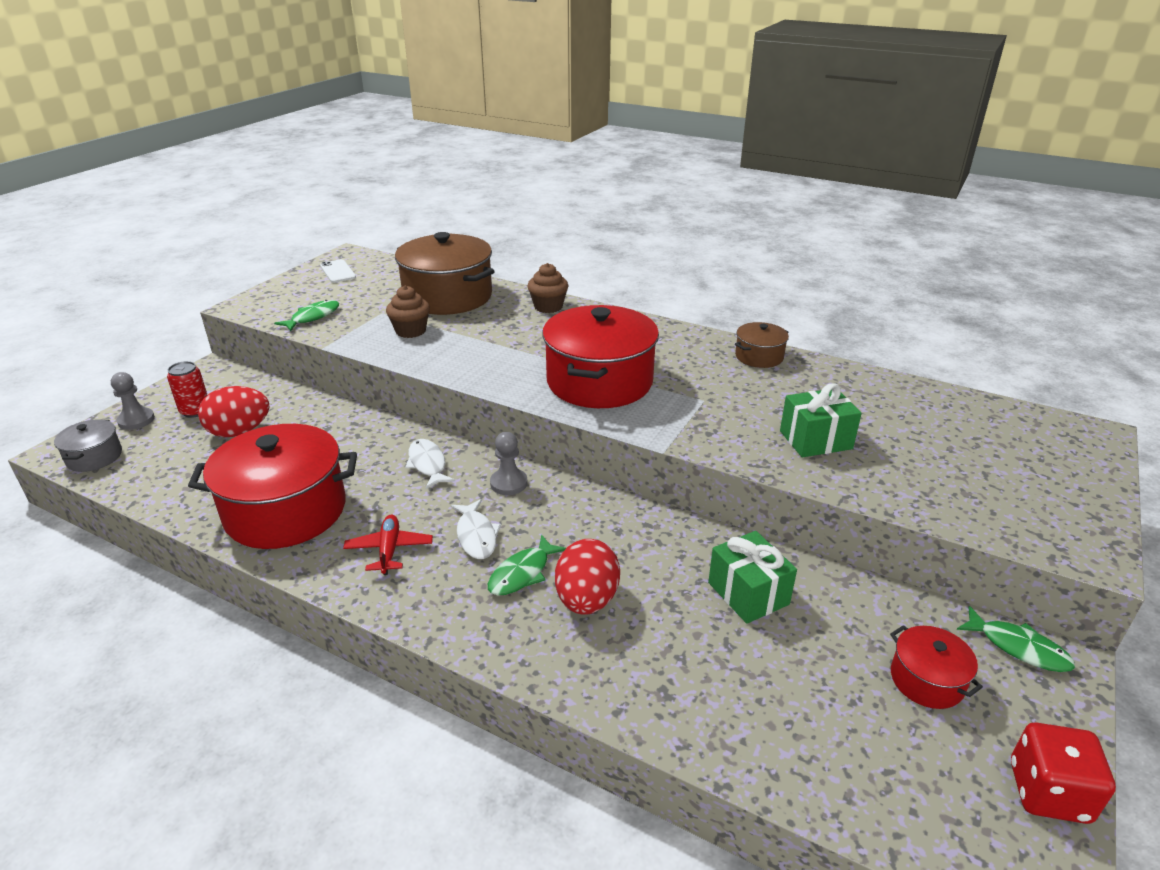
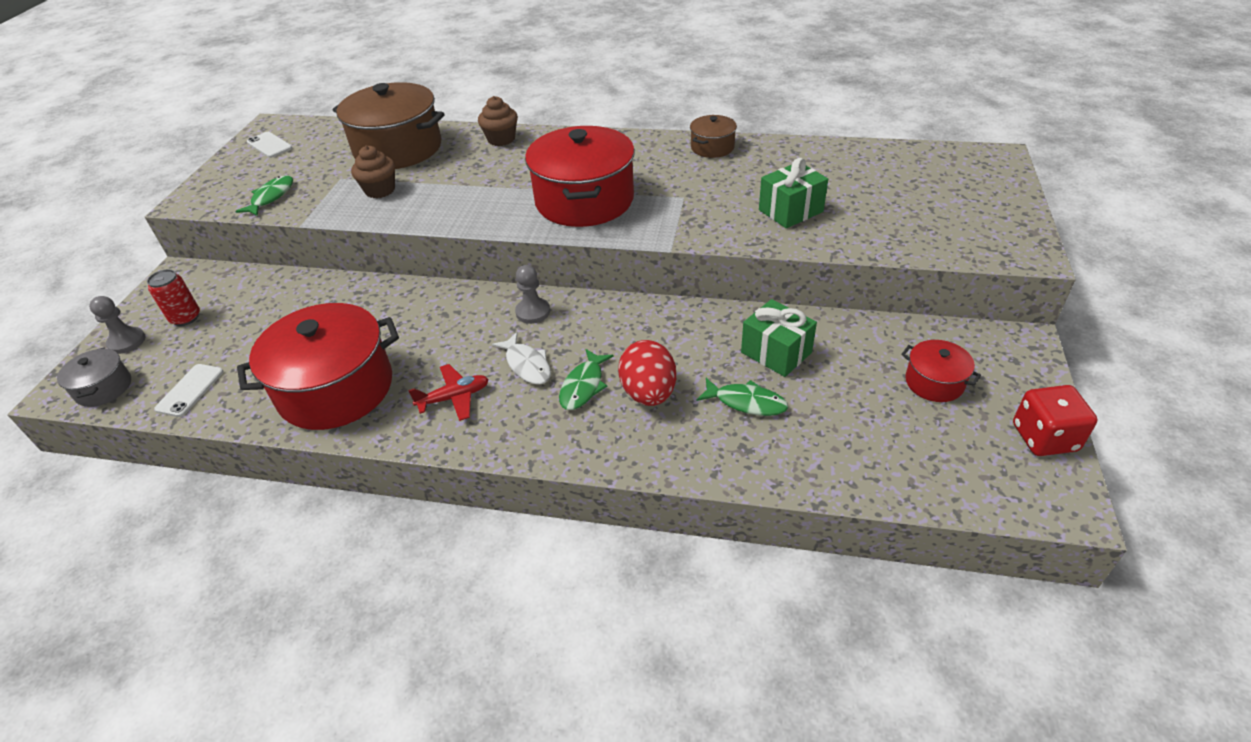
camera: 15 degrees left, 10 degrees up
(161, 478) = (190, 390): none -> white phone
(239, 431) = (245, 327): red egg -> none
(389, 550) = (454, 397): red plane -> red plane turned 90 degrees clockwise
(428, 464) = (449, 313): white fish -> none
(1018, 647) = (989, 339): green fish -> green fish (746, 402)

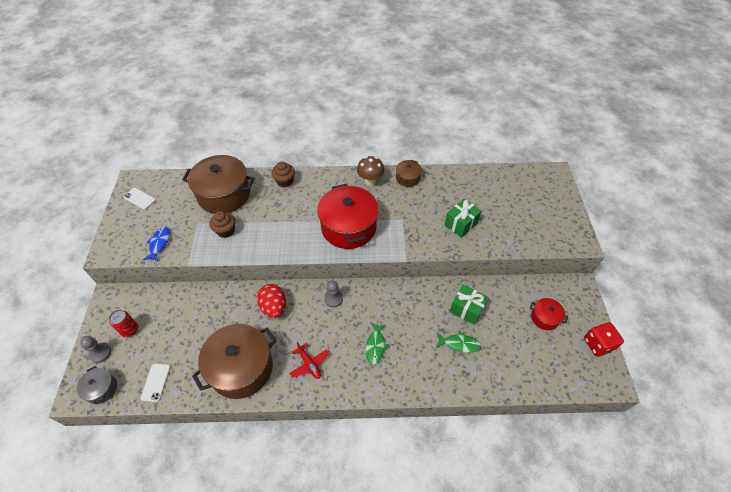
camera: 15 degrees left, 10 degrees up
(271, 197) = (159, 243): green fish -> blue fish
(336, 389) = (241, 368): red pot -> brown pot
(454, 397) = (309, 364): red plane -> red plane turned 90 degrees clockwise
(527, 365) = (341, 336): white fish -> none
(645, 147) = (370, 181): none -> brown mushroom
(648, 393) = (410, 345): red egg -> red egg (274, 307)

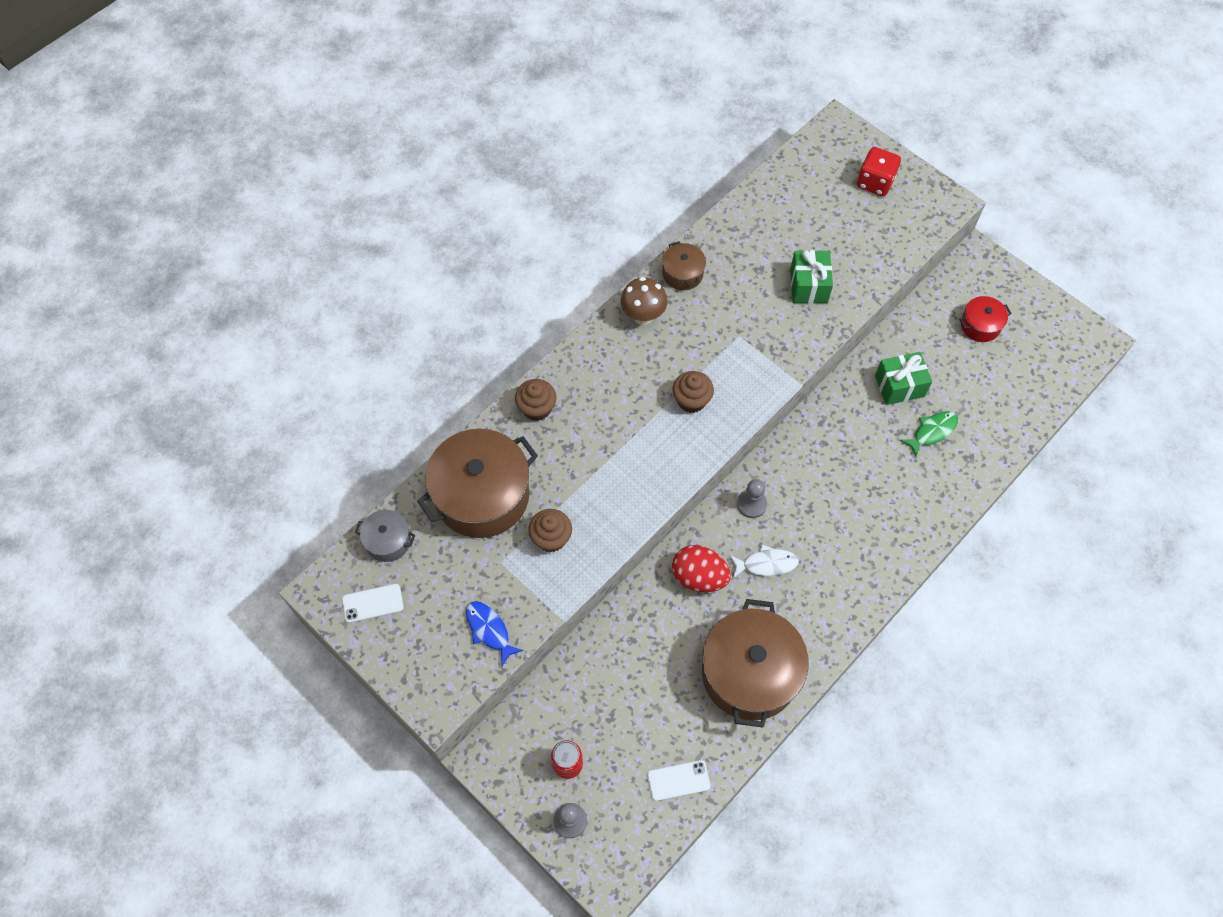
camera: 45 degrees left, 10 degrees up
(101, 389) = (628, 849): grey pot -> grey pot (388, 541)
(156, 382) = (678, 780): white phone -> white phone turned 60 degrees counterclockwise
(308, 329) = (766, 564): none -> white fish
(309, 364) = (813, 598): red plane -> none
(348, 227) = (691, 400): red pot -> brown cupcake
(375, 346) = (855, 513): green fish -> none
(598, 344) = (1052, 310): red dice -> red dice (875, 182)

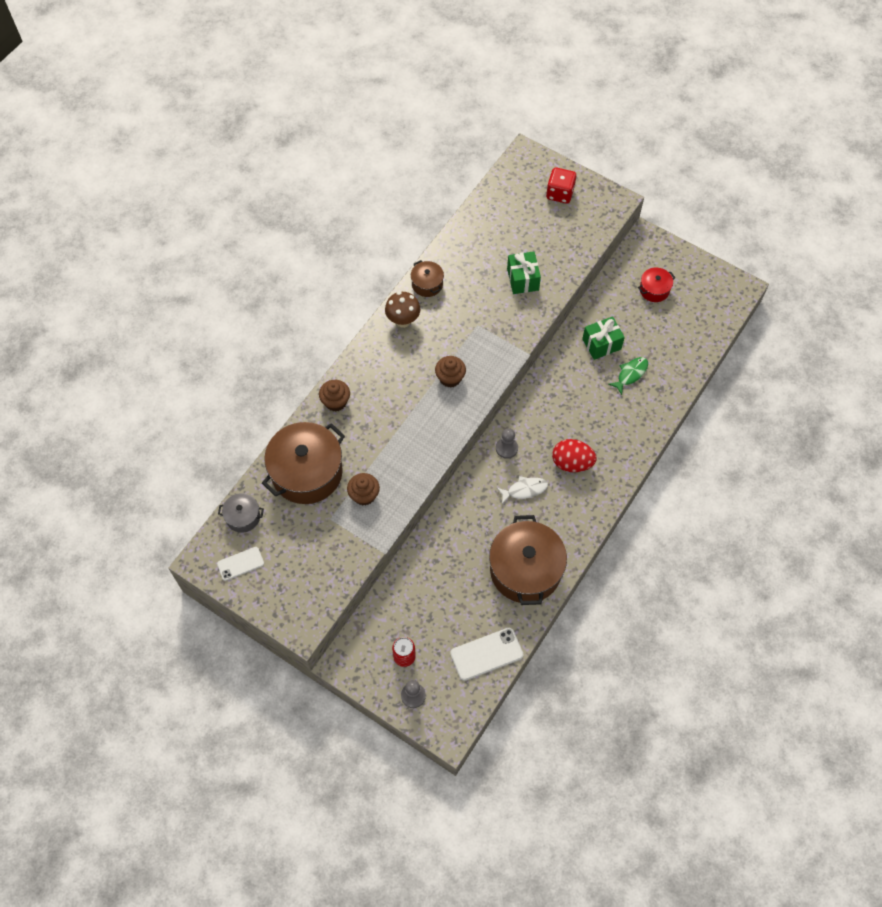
camera: 10 degrees left, 0 degrees up
(489, 630) = (331, 569): blue fish -> none
(678, 780) = (486, 654): white phone -> white phone, size x1.55
(699, 577) = (477, 507): red egg -> red egg (572, 463)

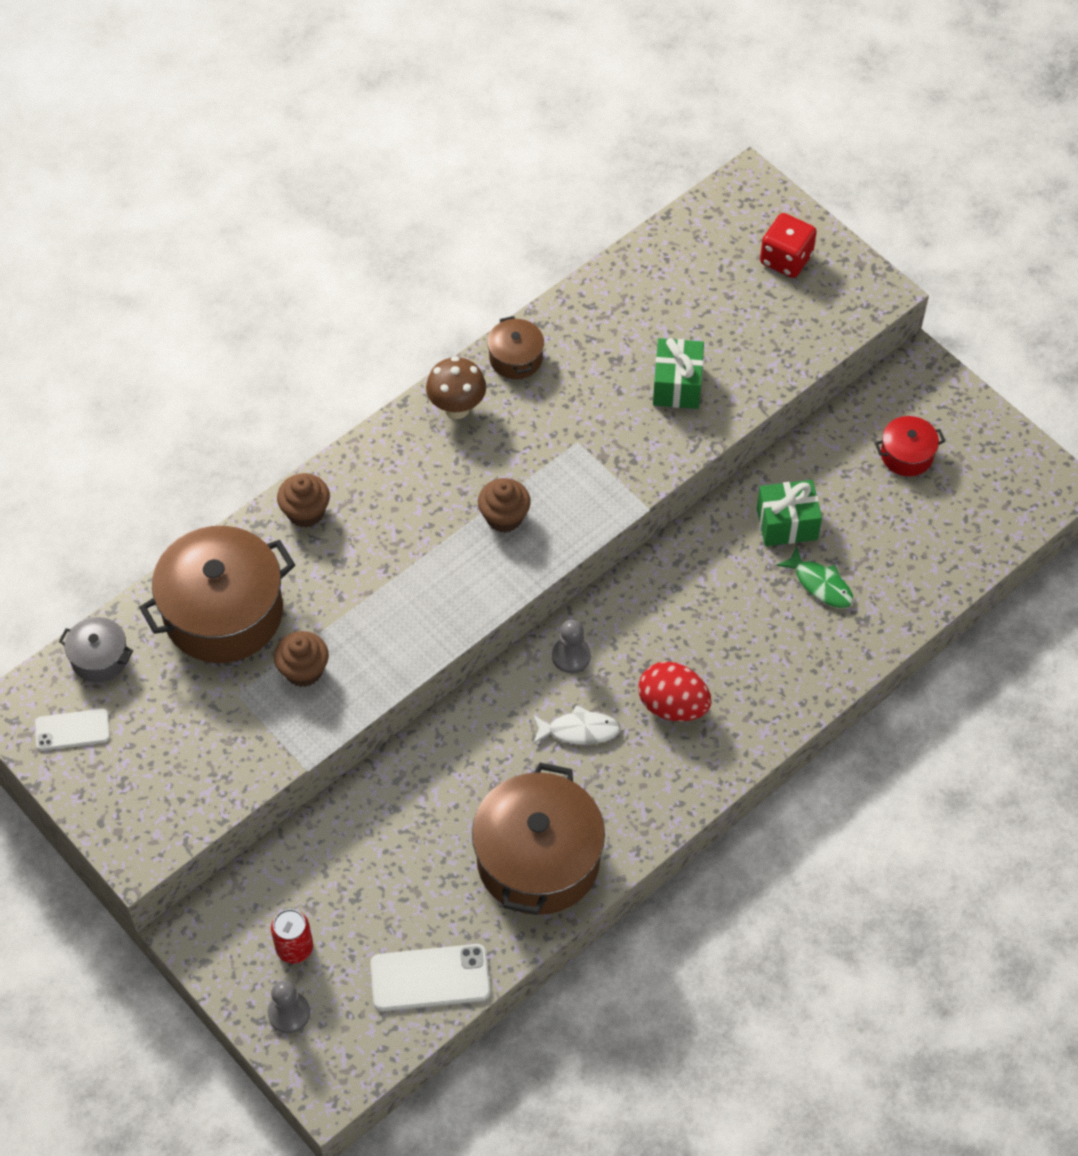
camera: 15 degrees right, 5 degrees down
(630, 374) = (820, 584): green fish -> green fish turned 75 degrees clockwise

